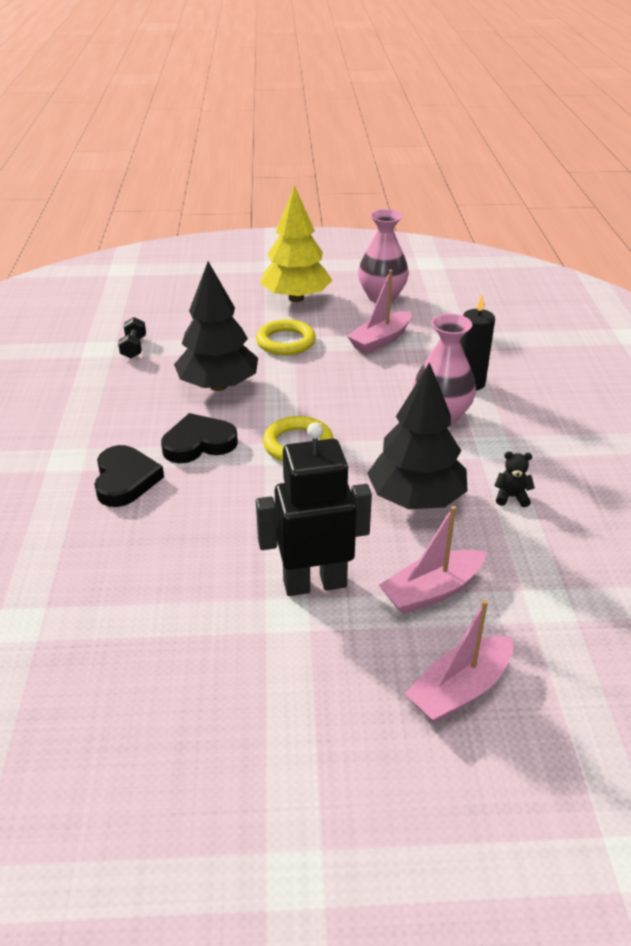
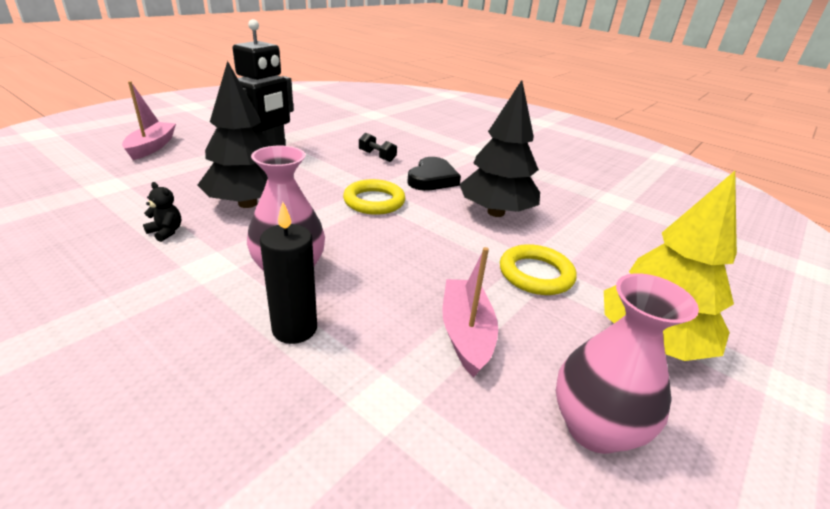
camera: 130 degrees right, 5 degrees down
(125, 480) = (431, 153): black heart -> none
(134, 347) = (602, 210): black dumbbell -> black dumbbell (377, 156)
(432, 591) = (194, 169): pink boat -> none
(511, 497) = (166, 232): black teddy bear -> black teddy bear turned 105 degrees counterclockwise

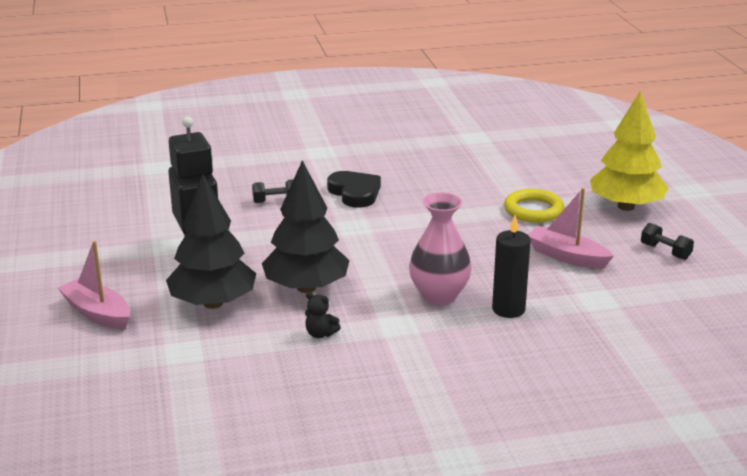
camera: 50 degrees left, 5 degrees down
(166, 232) = (320, 334): black teddy bear -> black teddy bear turned 135 degrees counterclockwise
(374, 201) = (367, 231): yellow ring -> none
(496, 212) = (442, 190): black tree -> black tree (213, 303)
(594, 428) = (665, 251): pink vase -> black dumbbell

